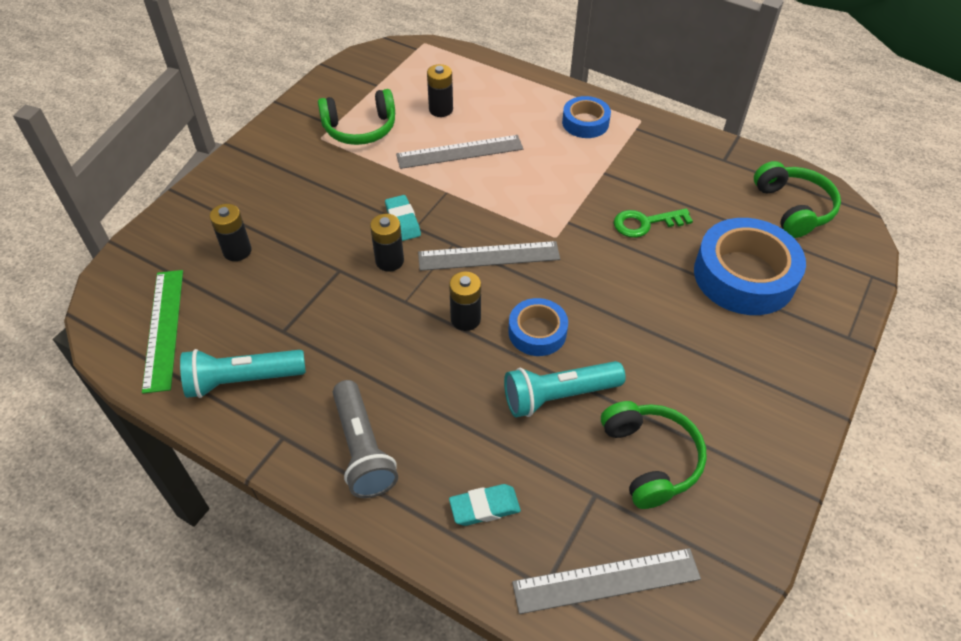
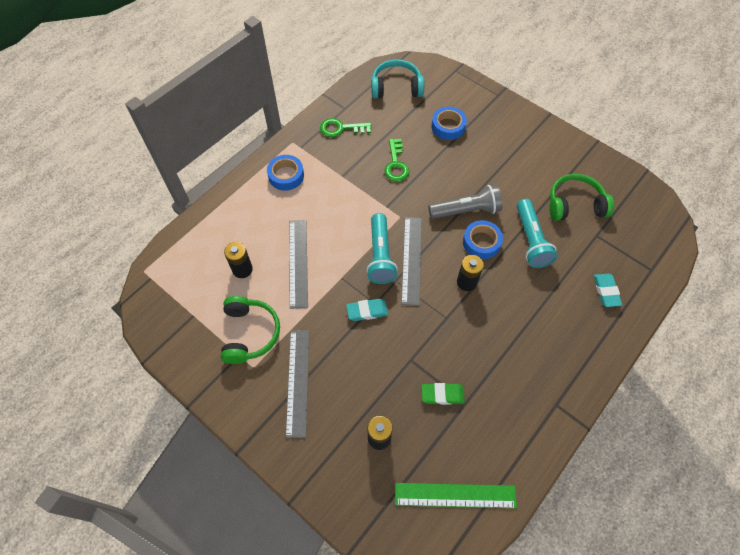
camera: 80 degrees left, 10 degrees up
(243, 380) = (508, 432): turquoise flashlight -> turquoise flashlight (380, 255)
(293, 306) = (442, 395): none -> green eraser
(362, 449) = (566, 355): grey flashlight -> grey flashlight (466, 211)
(389, 261) = (407, 324): black battery -> none
(606, 580) = (646, 241): grey ruler -> grey ruler (297, 382)
(685, 161) = (341, 128): none -> green key
(744, 275) = (448, 126): blue tape -> blue tape, size x0.55
(793, 208) = (396, 87): green headphones -> turquoise headphones

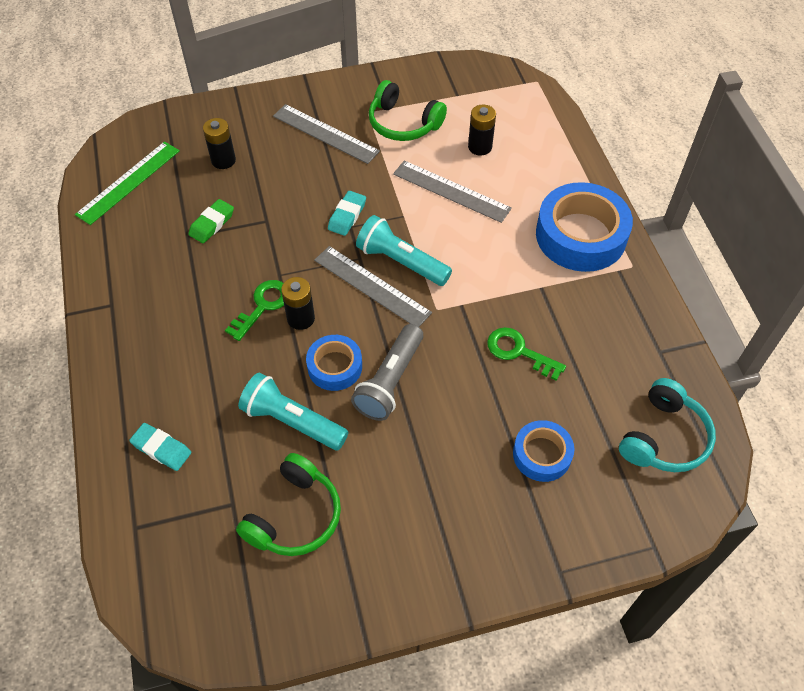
camera: 125 degrees right, 5 degrees down
(286, 176) = (580, 235): blue tape -> blue tape, size x1.82
(341, 128) = (623, 327): green key -> green key (262, 306)

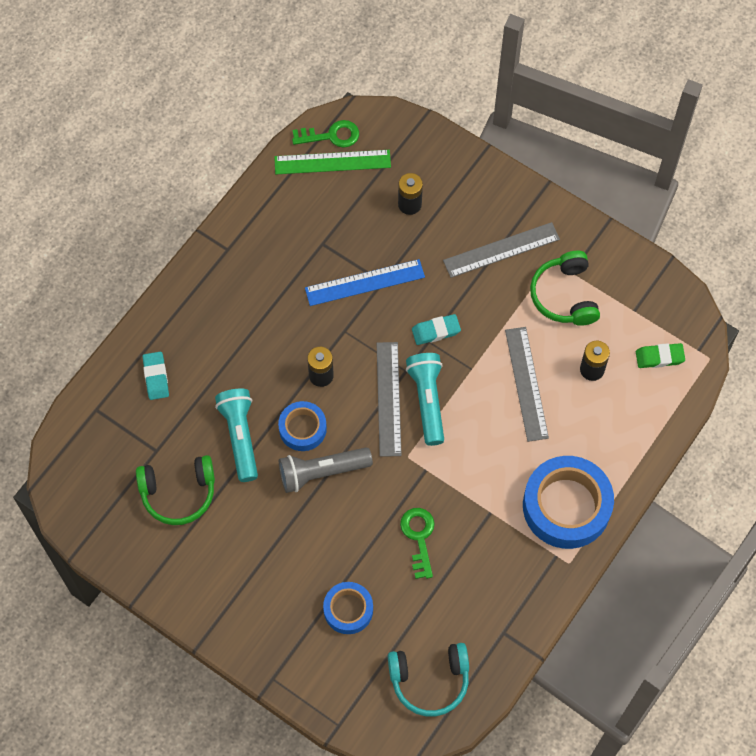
camera: 50 degrees right, 10 degrees up
(212, 224) = (347, 249): green eraser -> green eraser (659, 357)
(253, 232) = (364, 282): none -> blue ruler
(262, 306) = (309, 343): green key -> green key (331, 135)
(325, 133) = (501, 250): grey ruler -> grey ruler turned 75 degrees clockwise

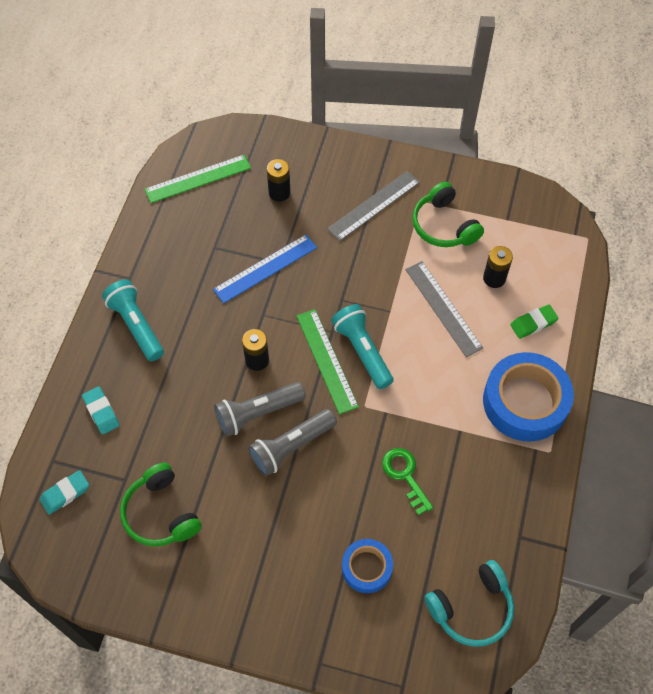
camera: 20 degrees left, 5 degrees down
(178, 493) = (161, 513): green headphones -> green headphones turned 90 degrees clockwise
(240, 437) = (202, 440): turquoise flashlight -> turquoise flashlight (136, 326)
(302, 428) = (258, 413): blue tape -> grey flashlight
(331, 135) = (189, 158): green key -> none
(388, 398) = (327, 360): grey ruler -> green ruler
(436, 331) = (345, 289): turquoise eraser -> turquoise eraser (65, 493)
(659, 357) = (546, 250): green eraser -> green eraser (533, 323)

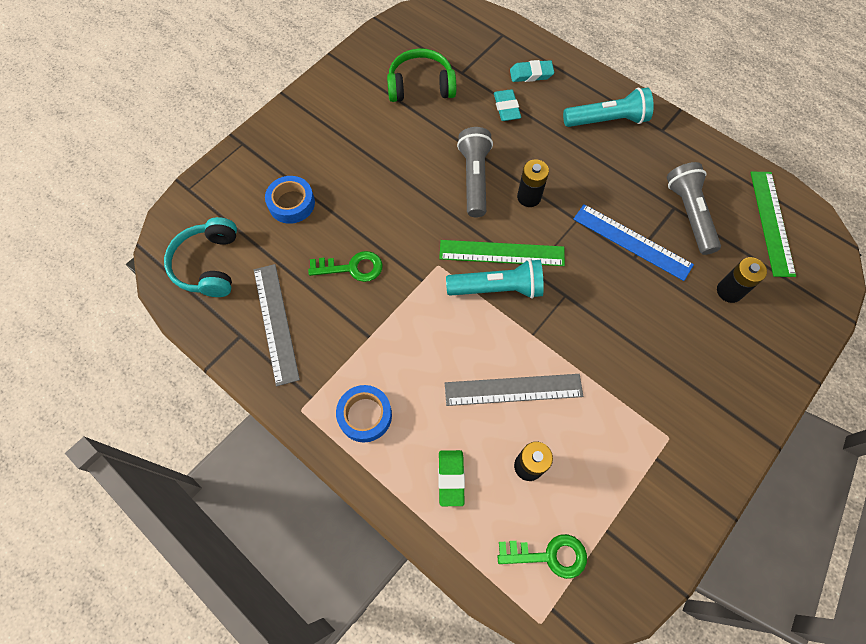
camera: 115 degrees right, 5 degrees up
(65, 493) = (470, 35): turquoise eraser -> turquoise eraser (506, 108)
(265, 268) = (632, 241): blue ruler -> blue ruler turned 45 degrees counterclockwise
(291, 446) = (429, 191): grey flashlight -> grey flashlight (689, 214)
(374, 205) = (680, 381): grey ruler -> grey ruler (275, 323)
(444, 226) = (624, 446): green headphones -> none
(525, 402) = (365, 415): blue tape -> blue tape, size x0.55
(544, 246) = (549, 555): none -> green key

